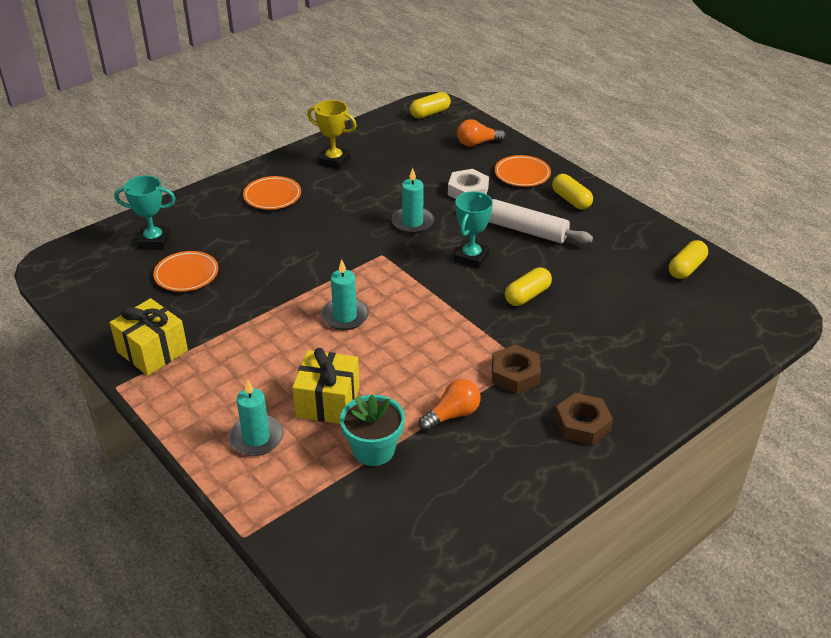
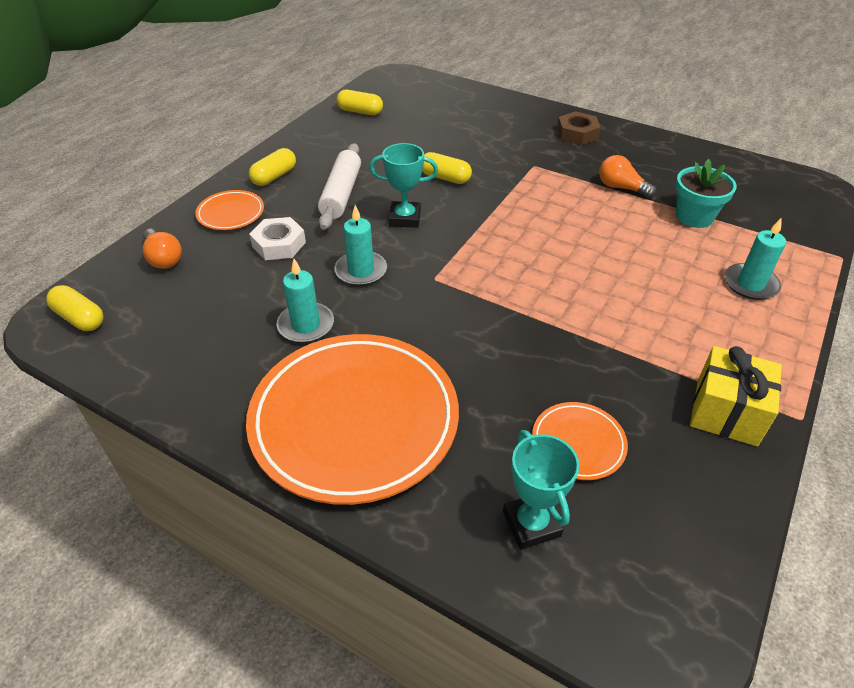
camera: 110 degrees left, 5 degrees up
(272, 196) = (354, 420): orange plate -> orange plate, size x2.28
(328, 402) = (670, 255): yellow gift -> none
(334, 160) = (236, 382): yellow trophy -> none
(345, 316) = (552, 277): turquoise candle -> turquoise candle (306, 325)
(515, 374) = (550, 168): brown nut -> none

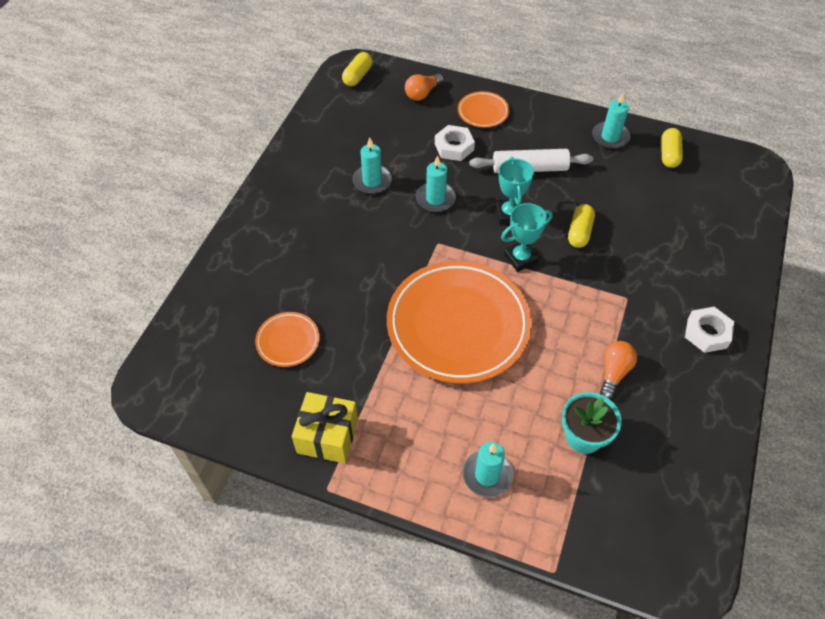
camera: 80 degrees right, 10 degrees up
(274, 176) = (540, 123): yellow capsule -> none
(319, 138) = (610, 137): none -> turquoise candle
(354, 420) = (293, 222): orange plate -> orange plate (458, 325)
(531, 524) = (225, 318): turquoise trophy -> turquoise trophy (521, 258)
(577, 134) = (707, 333): brown nut -> white nut

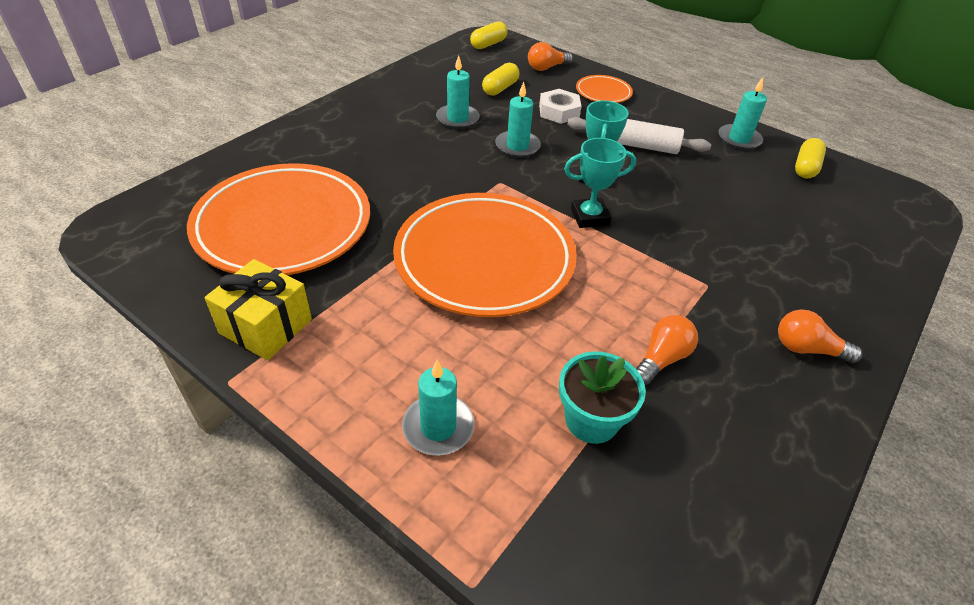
camera: 15 degrees right, 10 degrees down
(288, 341) = (283, 226): orange plate -> orange plate, size x2.28
(579, 232) = (671, 210): yellow capsule -> yellow capsule (500, 88)
(707, 333) = (807, 349): white nut -> orange light bulb

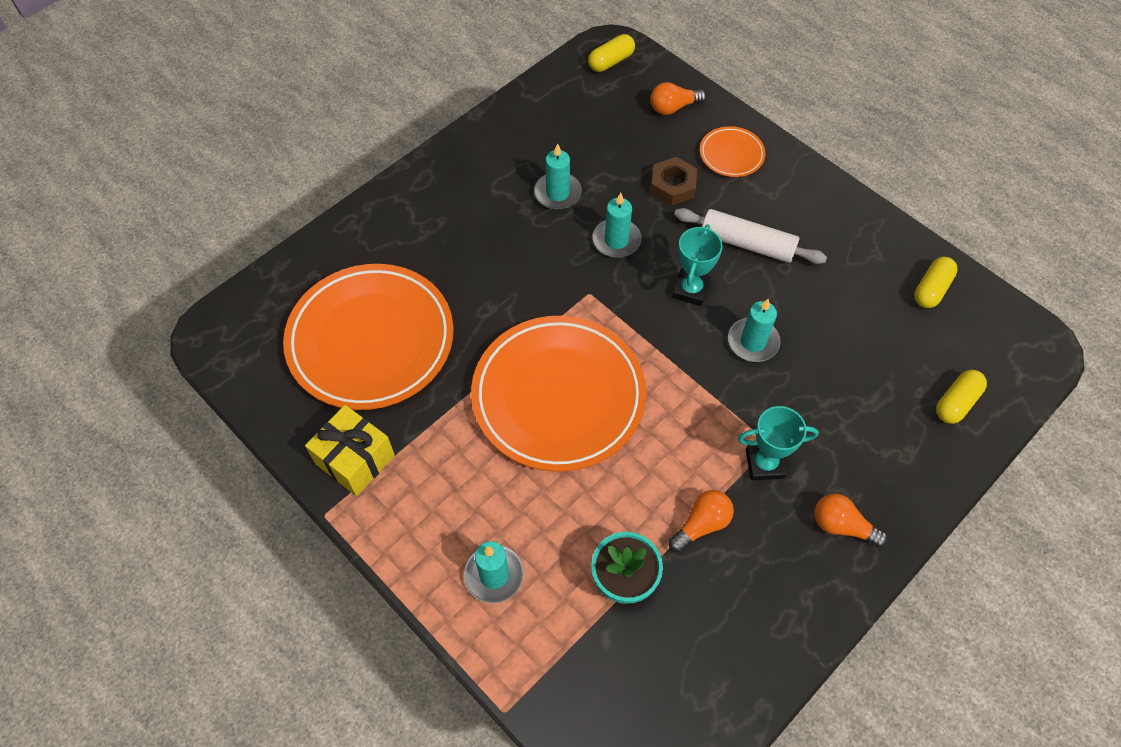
camera: 10 degrees right, 15 degrees up
(500, 88) = (612, 143): yellow capsule -> yellow capsule (956, 402)
(559, 112) = (673, 186): white nut -> brown nut
(589, 217) = (673, 347): turquoise trophy -> turquoise trophy (764, 464)
(739, 139) = (869, 240): turquoise candle -> turquoise candle (753, 342)

